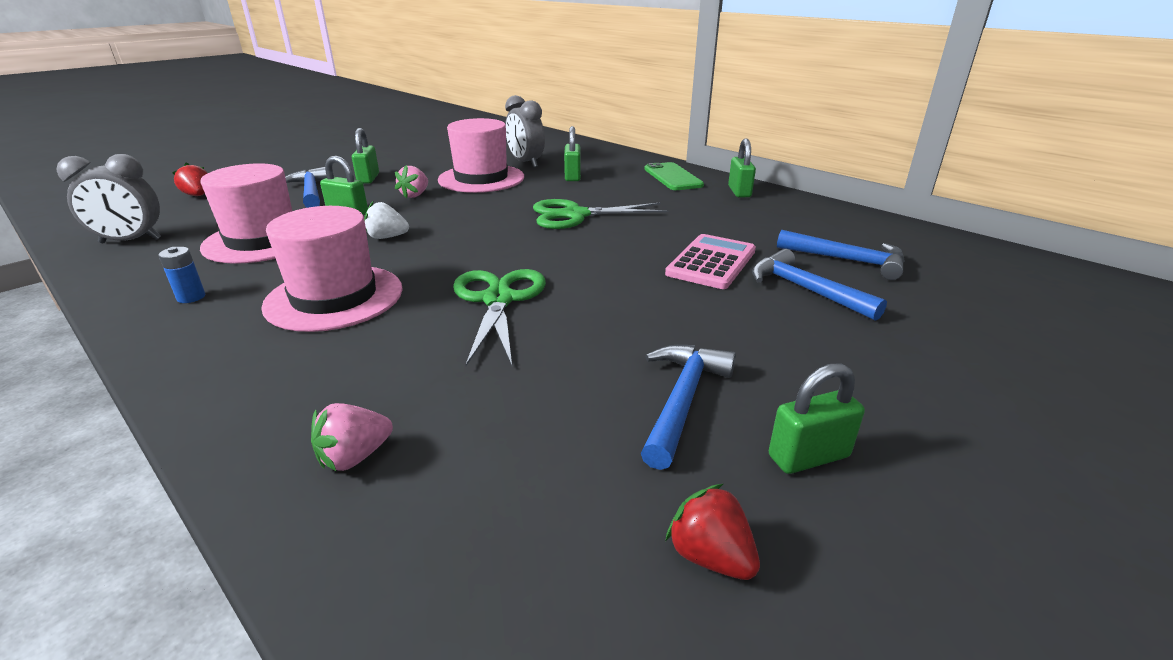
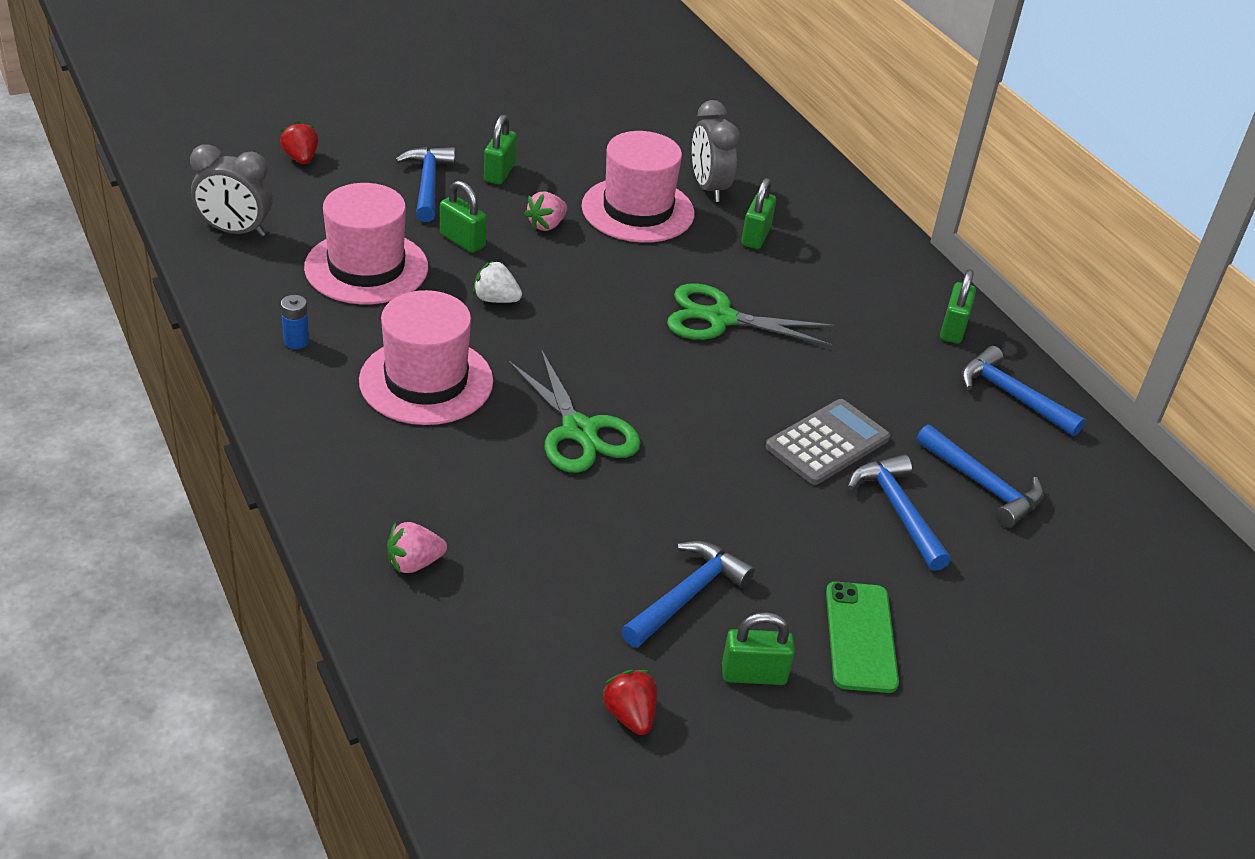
camera: 15 degrees right, 10 degrees up
(498, 300) = (579, 431): green scissors -> green scissors turned 135 degrees clockwise
(672, 177) = (886, 273): green phone -> green phone (860, 637)
(711, 262) = (827, 443): pink calculator -> grey calculator
(811, 213) = (1012, 396): none -> blue hammer

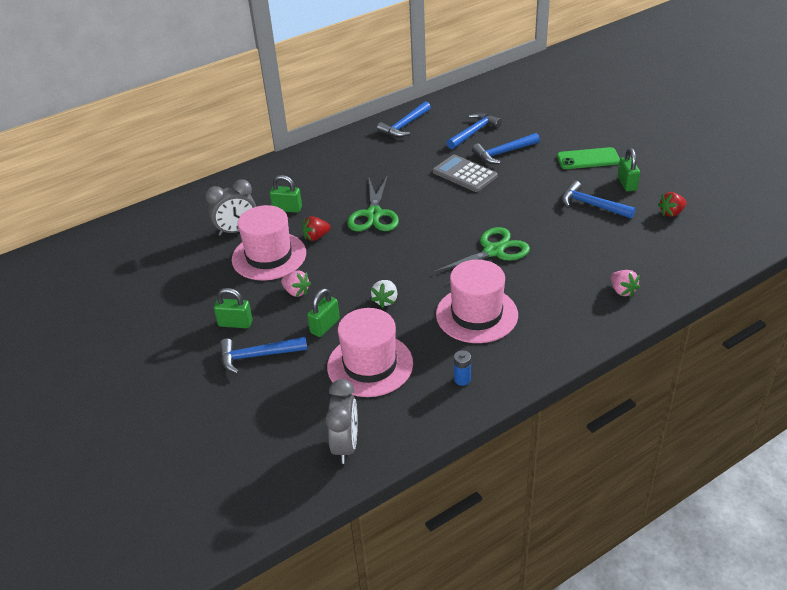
camera: 90 degrees left, 0 degrees up
(301, 158) = (234, 434): red strawberry -> red strawberry (316, 237)
(953, 329) = (356, 142): green padlock -> none

